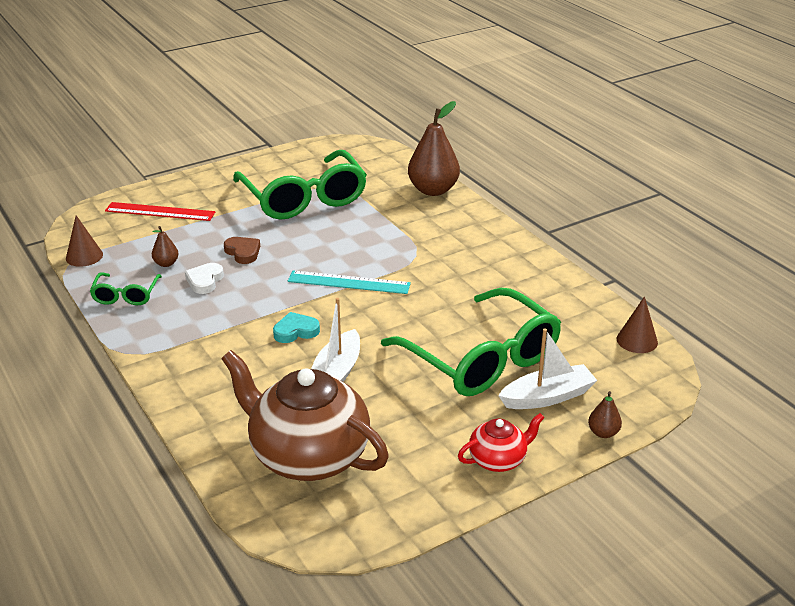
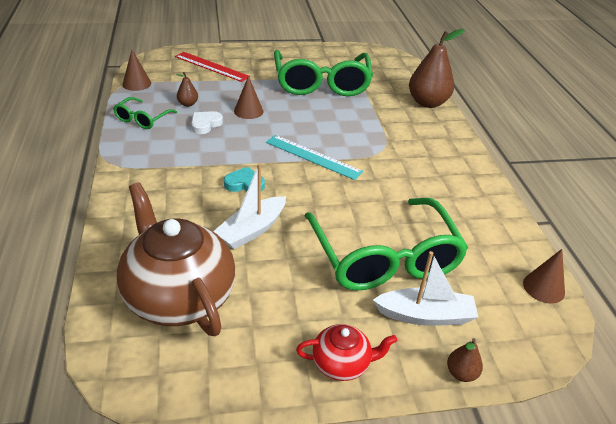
camera: 20 degrees right, 5 degrees up
(243, 252) = (248, 111): brown heart -> brown cone

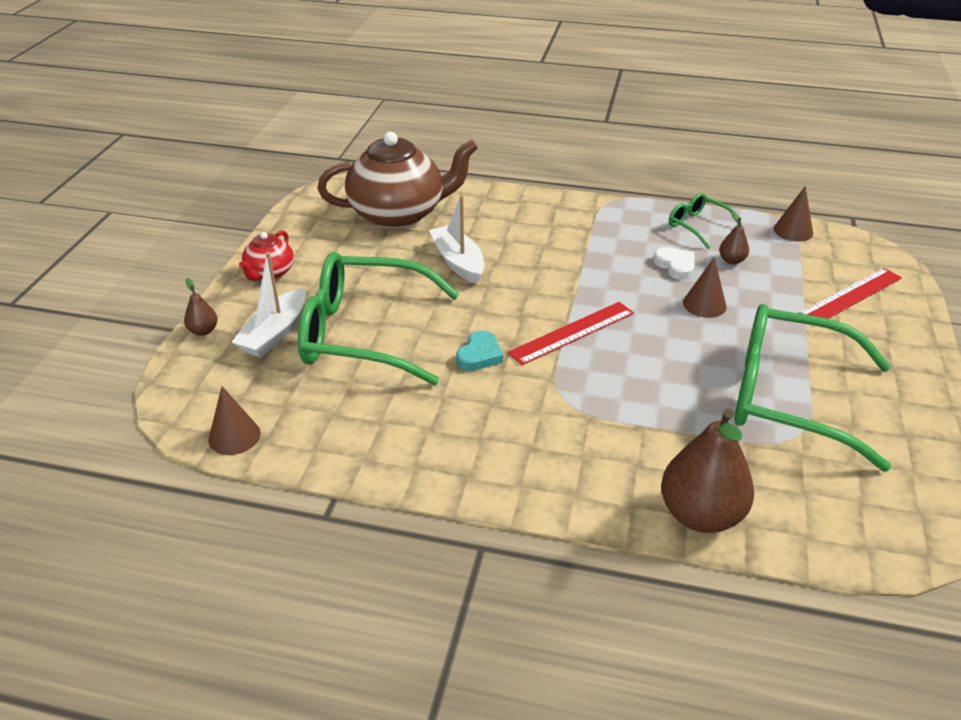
camera: 115 degrees right, 0 degrees up
(244, 184) = (537, 271): turquoise heart -> turquoise heart (479, 355)
(313, 157) = (572, 332): turquoise ruler -> red ruler

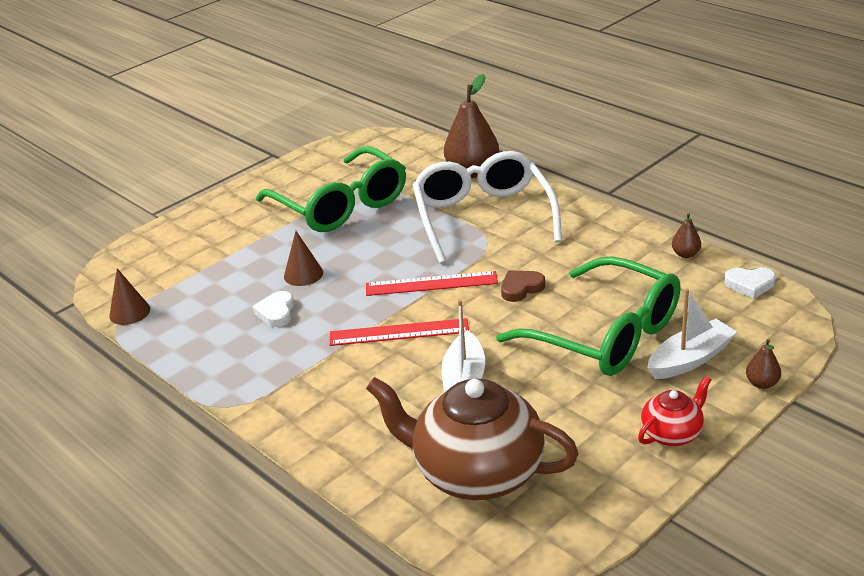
camera: 145 degrees left, 5 degrees down
(234, 436) = (750, 284): brown cone -> white heart
(479, 355) = (521, 288): turquoise heart -> brown heart
(605, 435) = (483, 217): none -> white glasses
(698, 226) = (197, 345): green glasses -> none
(731, 260) = (225, 302): brown pear -> brown pear (685, 254)
(850, 296) = (191, 248): red ruler -> red ruler (399, 332)

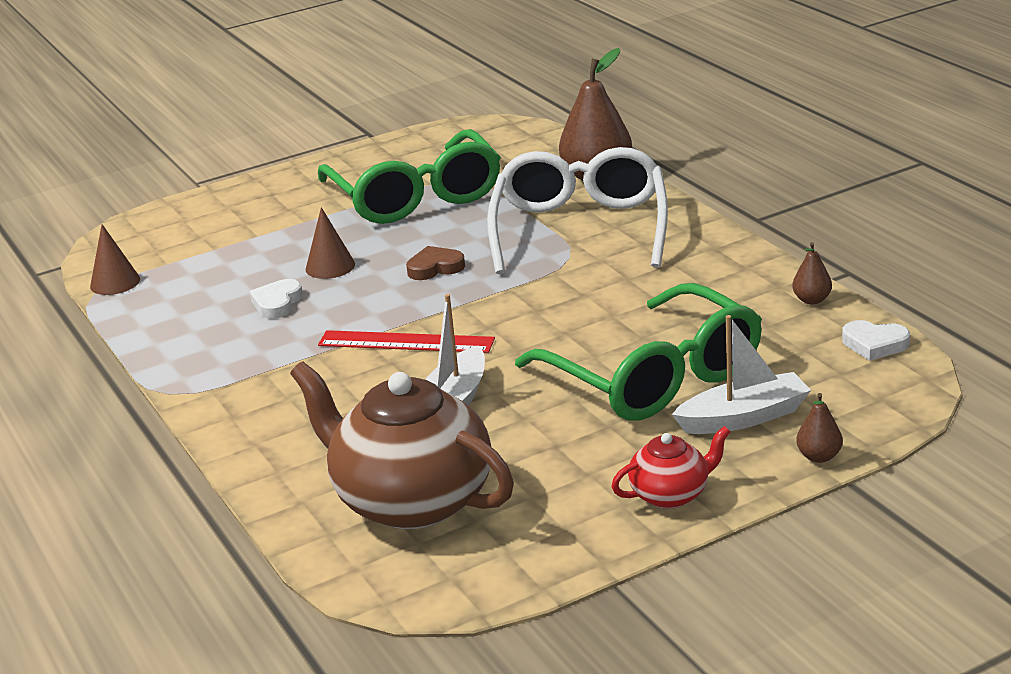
camera: 15 degrees right, 5 degrees down
(431, 284) = (474, 295): red ruler -> none
(521, 288) = (580, 313): brown heart -> brown heart (435, 268)

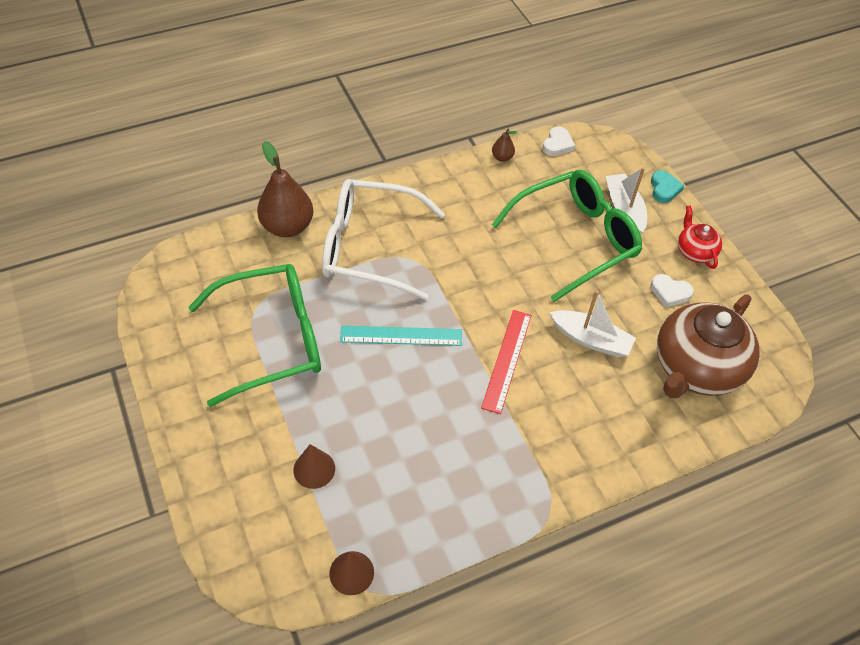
camera: 90 degrees left, 25 degrees up
(277, 303) = (427, 441): white heart -> white heart (670, 292)
(330, 266) = (376, 403): brown cone -> brown cone (314, 469)
(435, 268) = (401, 335): brown heart -> turquoise ruler
(819, 457) = (664, 189): brown pear -> turquoise heart

